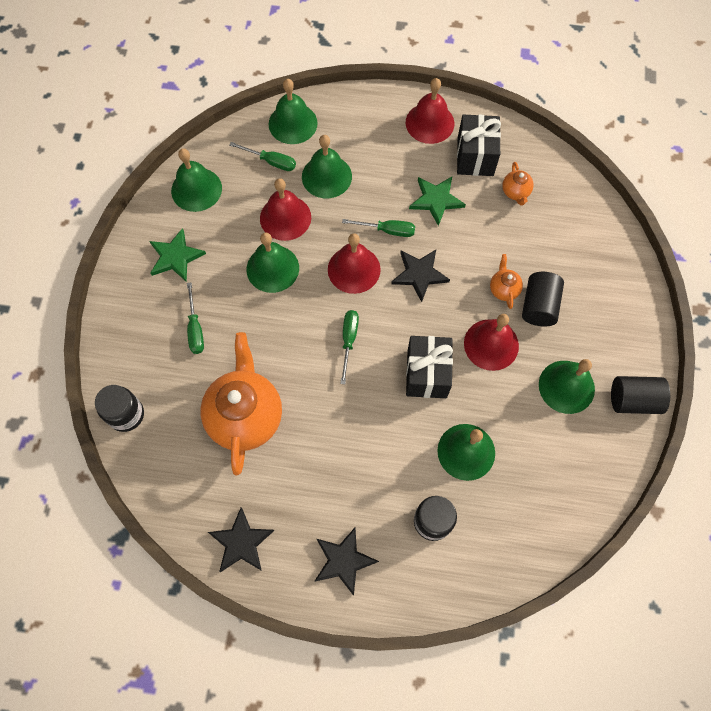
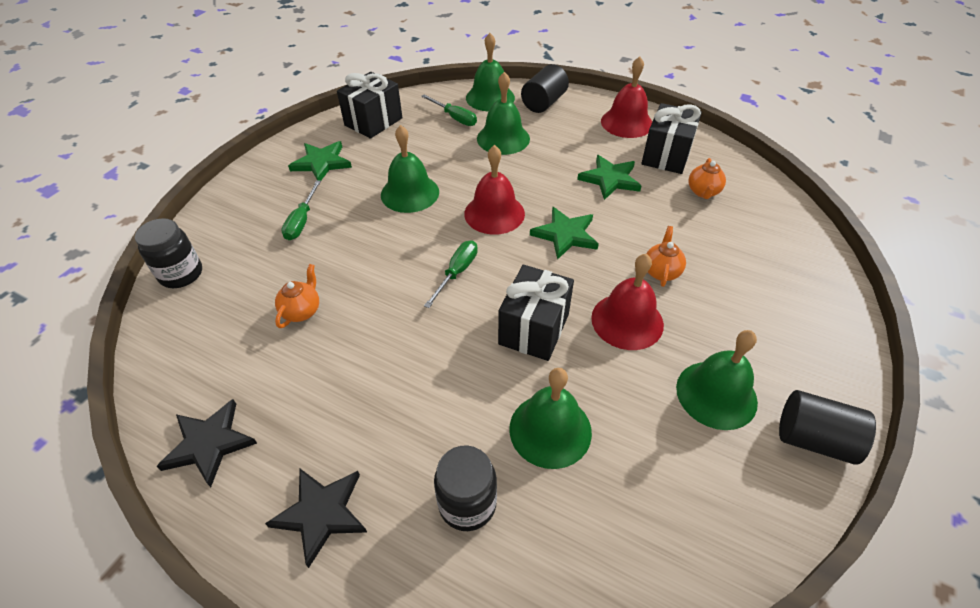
camera: 20 degrees right, 20 degrees down
(196, 189) = (373, 122): green bell -> black gift
(245, 416) = (302, 311): orange teapot -> orange teapot, size x0.43
(285, 217) = (445, 158): red bell -> none
(387, 230) = (546, 191): green screwdriver -> none
(419, 274) = (565, 235): black star -> green star
(539, 306) = (701, 298): black cylinder -> black cylinder (544, 103)

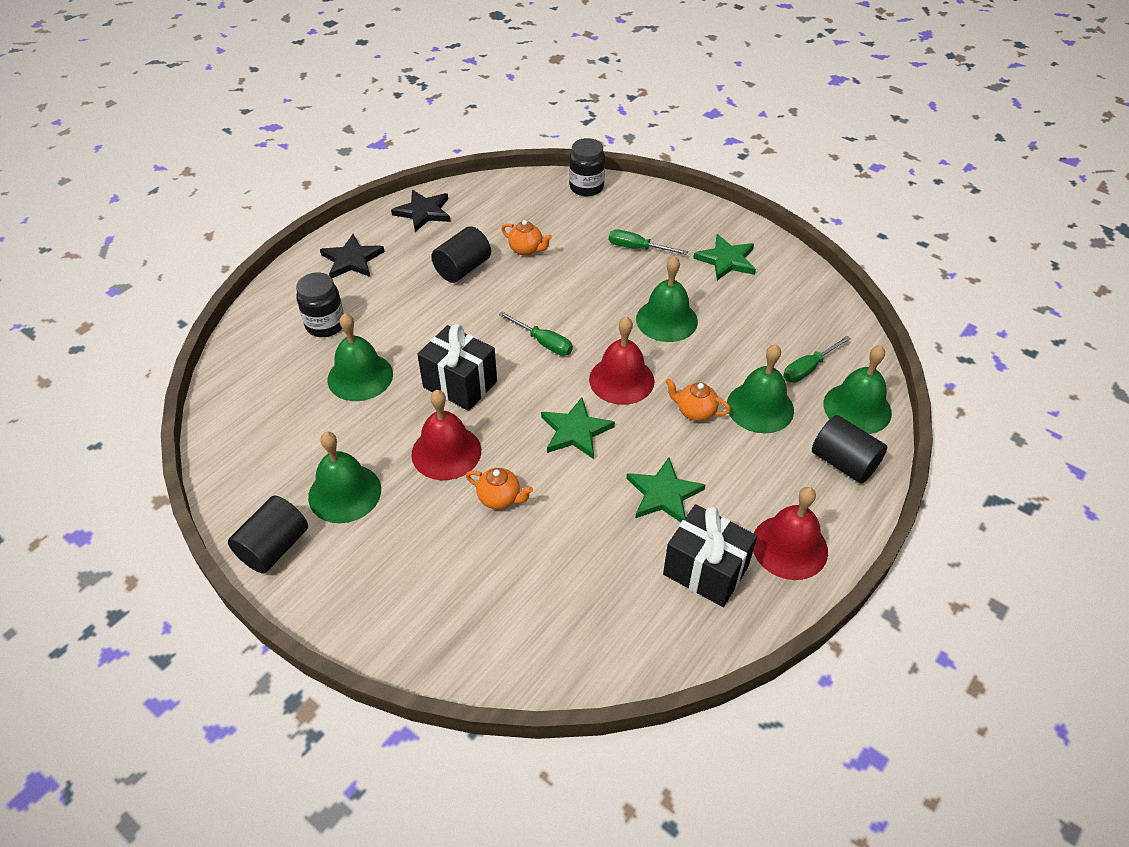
camera: 100 degrees right, 0 degrees up
(339, 367) = (463, 269): none -> black cylinder
(373, 122) = (802, 299): black gift -> none
(703, 192) = (622, 586): orange teapot -> orange teapot (695, 412)

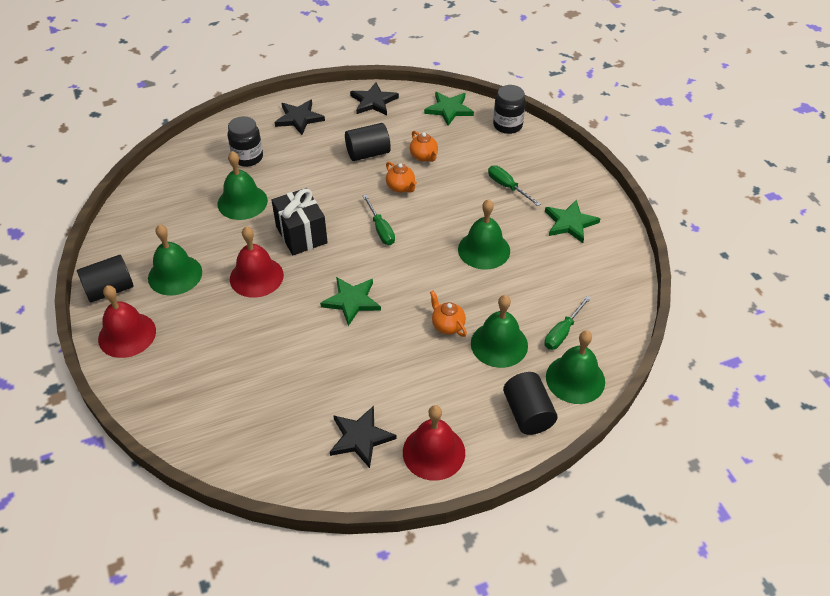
camera: 30 degrees right, 0 degrees up
(500, 498) = (265, 323): orange teapot -> orange teapot (401, 187)
(621, 380) = (413, 279): red bell -> red bell (127, 335)
(663, 494) = (376, 372): green star -> green star (449, 109)
(705, 570) = (360, 438): black gift -> black star
(808, 368) = (562, 332): green screwdriver -> green screwdriver turned 45 degrees counterclockwise

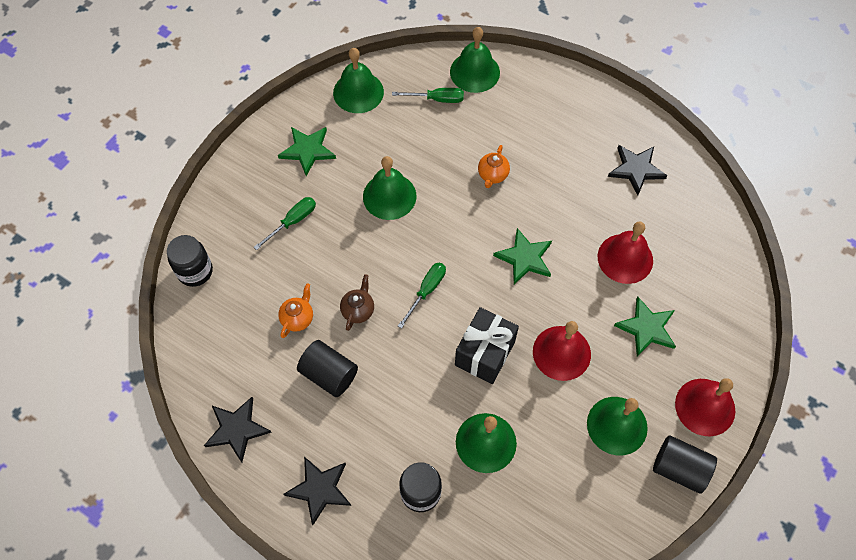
camera: 125 degrees left, 15 degrees up
(401, 187) = (358, 310): orange teapot -> brown teapot
(433, 452) = (607, 120): red bell -> red bell (625, 258)
(449, 109) = (202, 342): green star -> green star (646, 328)
(499, 344) = (482, 132): green bell -> green bell (358, 92)
(507, 187) = (293, 221): green screwdriver -> green screwdriver turned 150 degrees counterclockwise
(527, 413) = (528, 84): black cylinder -> none

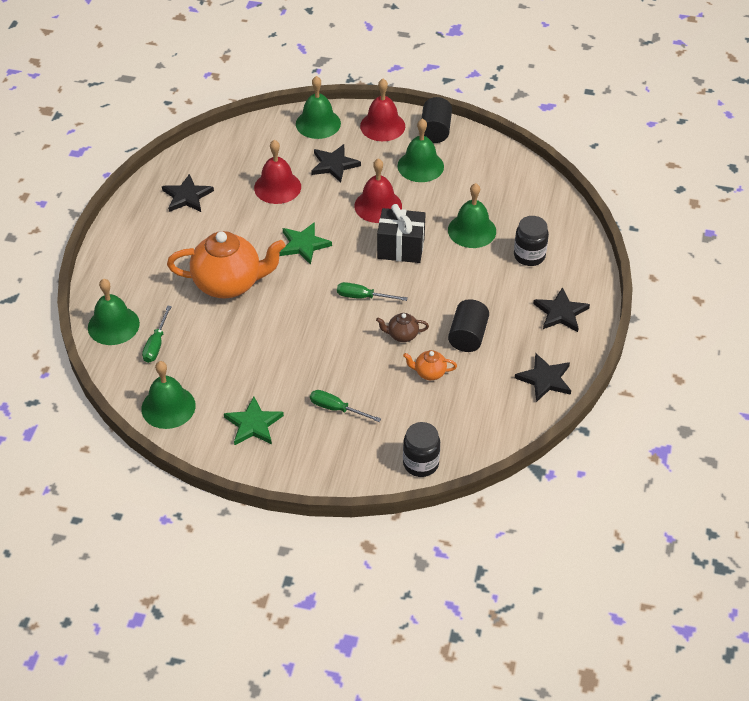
camera: 110 degrees left, 15 degrees down
(389, 196) = (280, 348): green bell -> green bell (318, 123)
(437, 99) = (156, 344): green screwdriver -> green screwdriver turned 150 degrees counterclockwise
(492, 175) = (229, 284): orange teapot -> orange teapot, size x2.31
(646, 328) = (334, 165): green star -> black star

